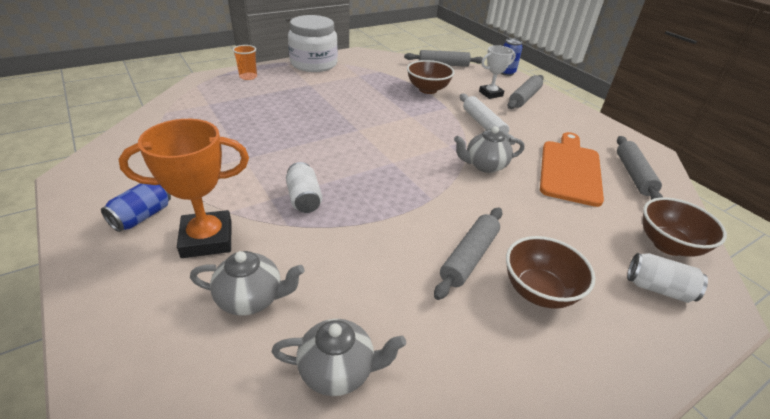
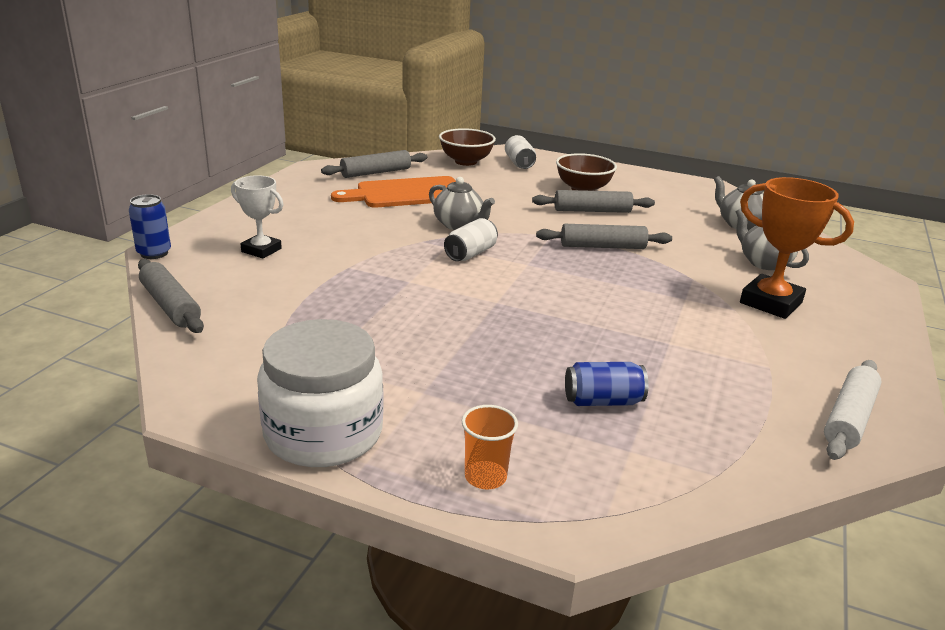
camera: 125 degrees left, 10 degrees down
(142, 216) = (822, 346): blue can -> blue can (602, 401)
(304, 199) = (655, 284): white can -> white can (470, 254)
(428, 89) = (304, 292): brown bowl -> none
(483, 124) = (367, 239): white rolling pin -> white rolling pin (849, 418)
(524, 98) = (248, 230): grey rolling pin -> grey rolling pin (602, 246)

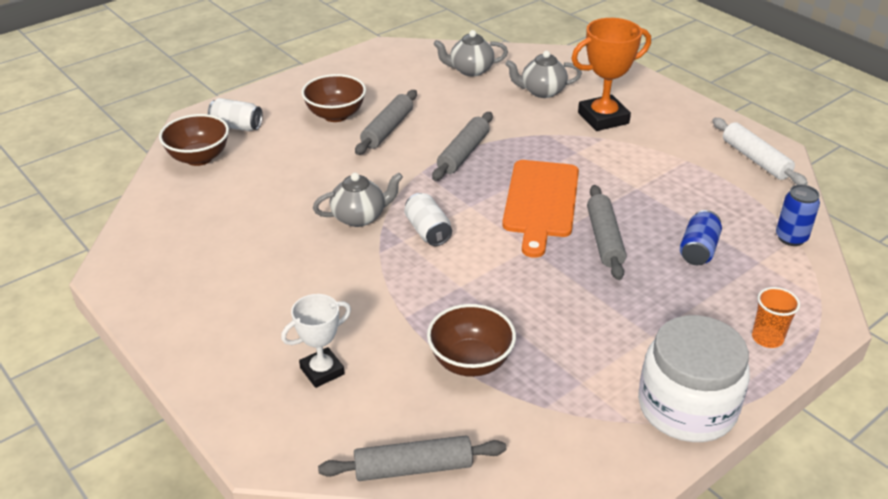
camera: 60 degrees left, 10 degrees up
(154, 253) = (268, 463): blue can -> blue can (791, 238)
(312, 305) = (470, 362): none -> brown bowl
(376, 172) = (172, 230): grey rolling pin -> grey rolling pin (604, 239)
(406, 193) = (252, 226): orange cutting board -> orange cutting board (540, 202)

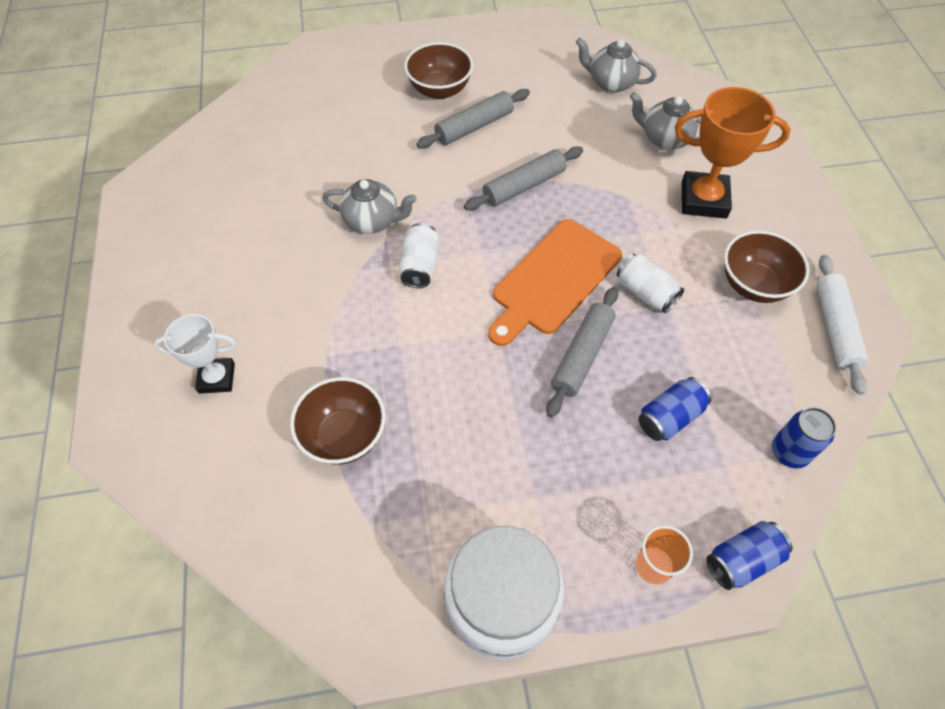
camera: 30 degrees right, 20 degrees up
(199, 158) = (288, 93): brown bowl -> brown bowl (753, 285)
(237, 126) = (344, 69): white can -> white can (645, 292)
(413, 468) = (211, 523): grey rolling pin -> none
(818, 309) = (742, 560): none -> blue can

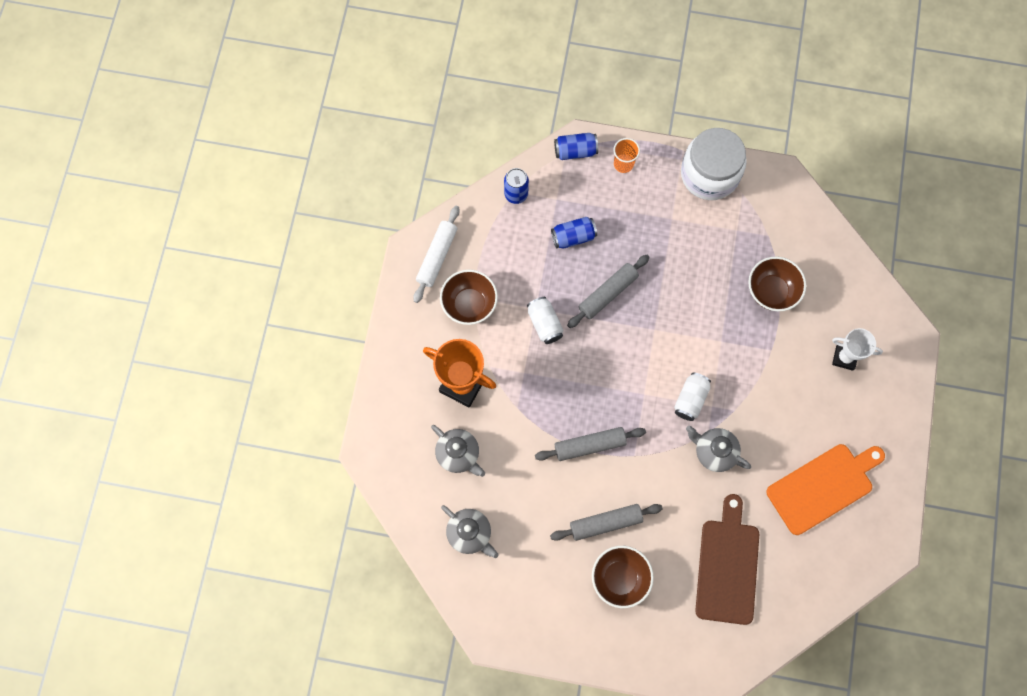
camera: 160 degrees left, 15 degrees up
(326, 127) = (727, 566): none -> brown cutting board
(553, 280) = (602, 355): orange cutting board -> orange cutting board (823, 487)

